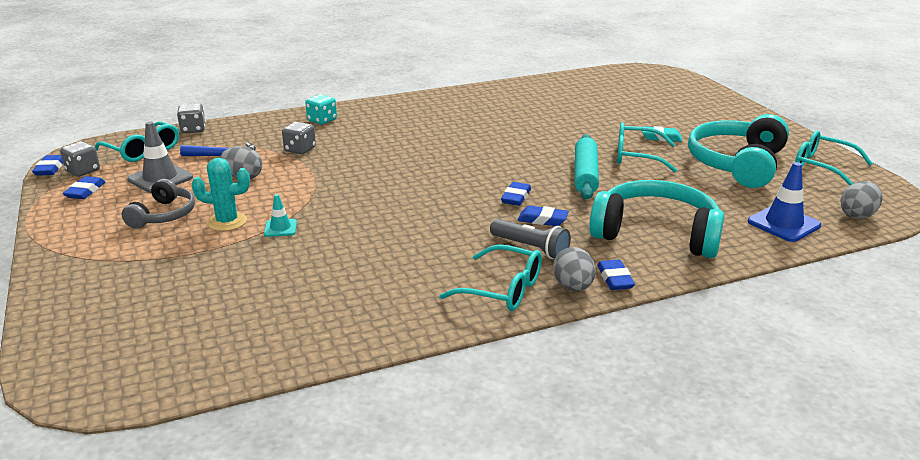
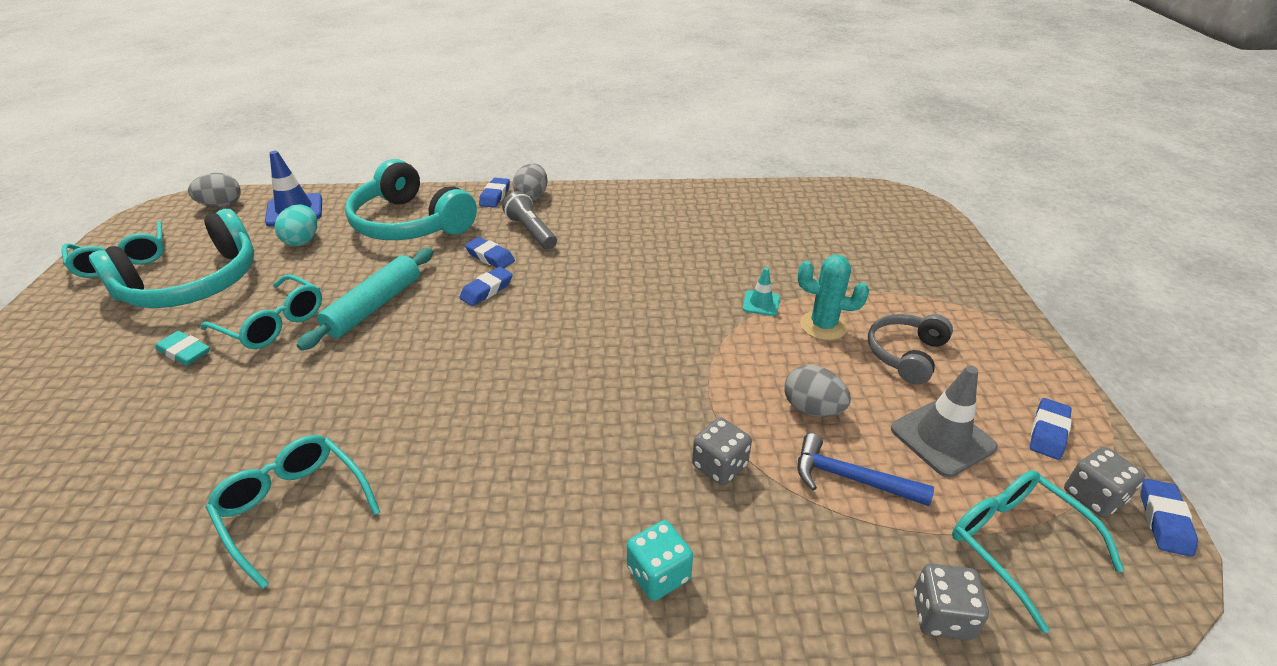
camera: 160 degrees left, 10 degrees up
(503, 289) = (585, 204): turquoise glasses -> turquoise glasses (293, 507)
(721, 202) = (302, 240): none -> turquoise egg

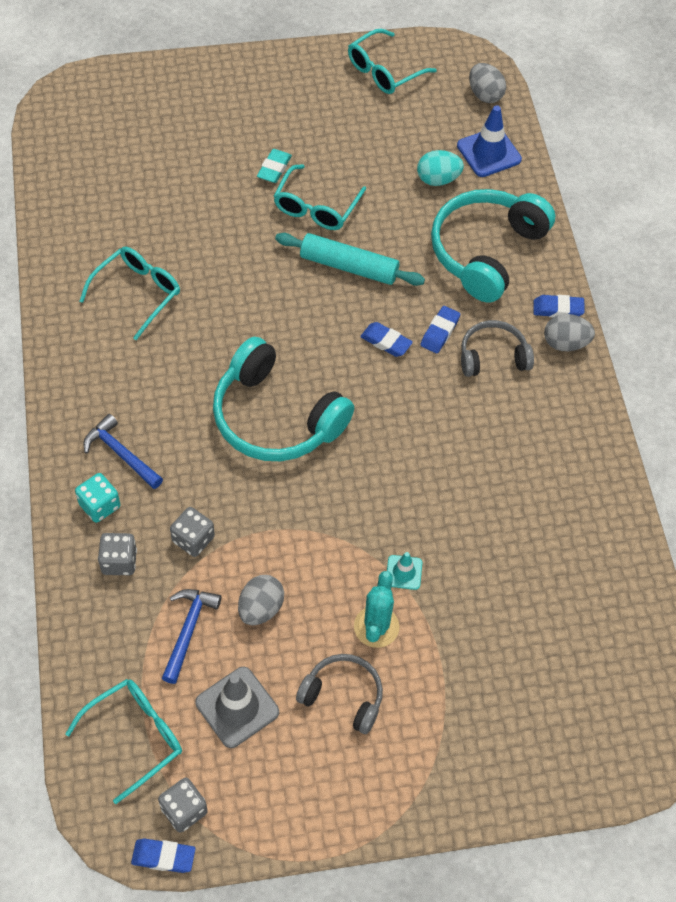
camera: 80 degrees right, 20 degrees up
(193, 283) = (359, 132): turquoise headphones -> turquoise headphones (276, 417)
(531, 231) = (493, 357): grey flashlight -> grey headphones
(573, 542) = (121, 454): none -> blue hammer
(941, 615) = (77, 673): grey dice -> grey dice (119, 561)
(1048, 432) = (252, 797): blue eraser -> none

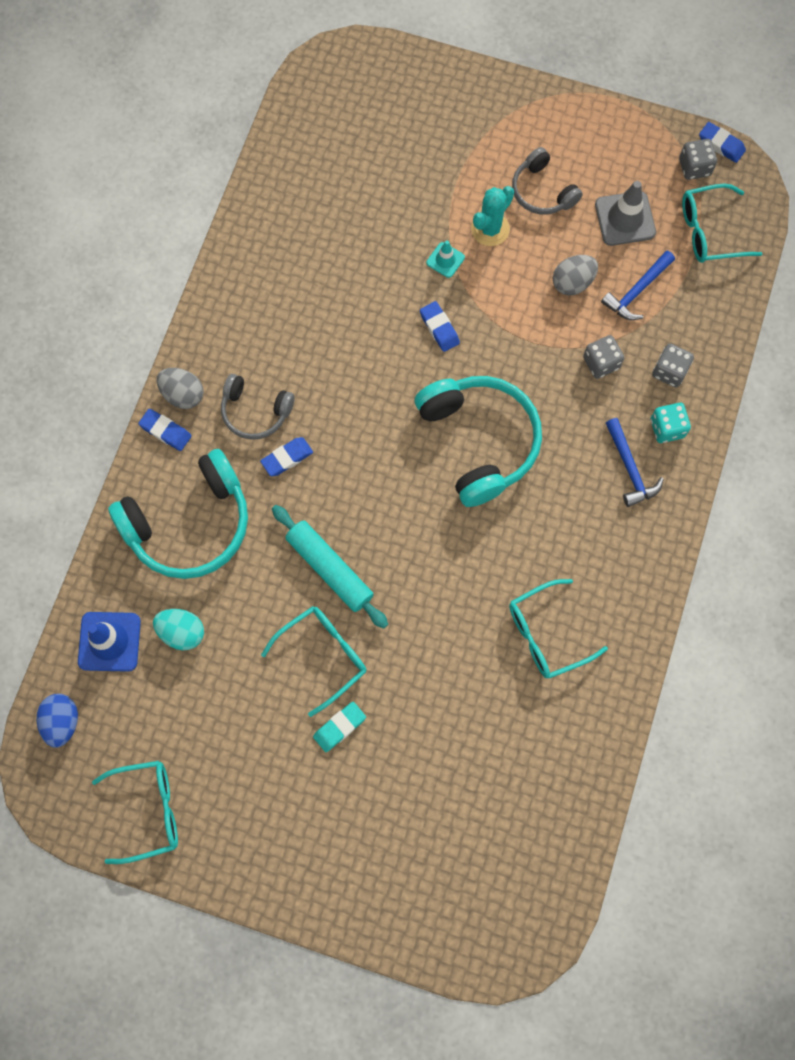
camera: 150 degrees left, 15 degrees up
(386, 342) = (341, 471): blue eraser -> blue eraser (439, 328)
(485, 95) = (62, 722): grey egg -> blue egg

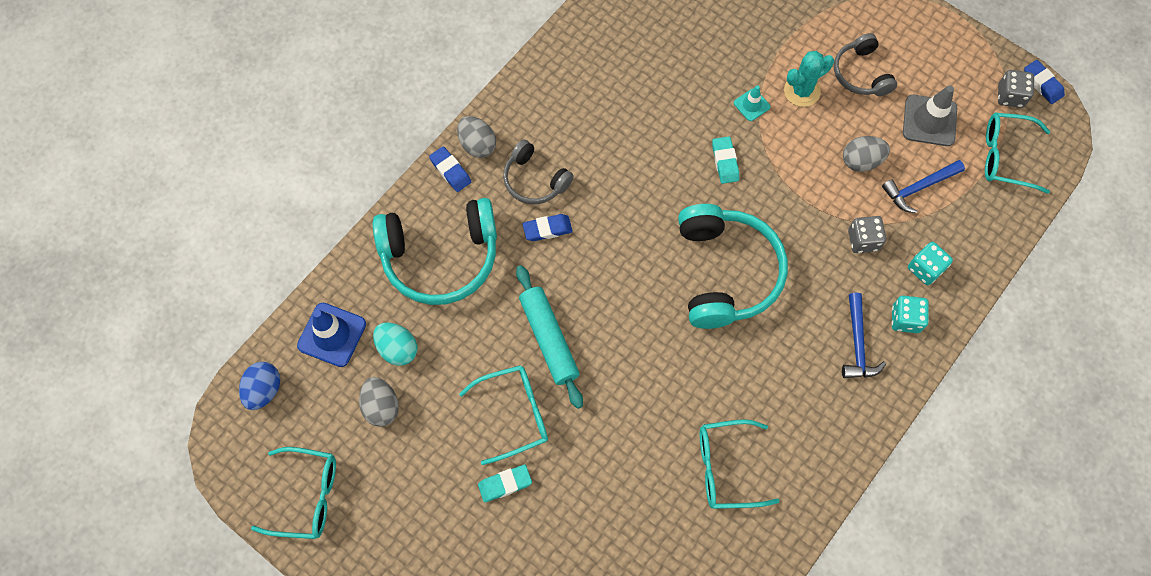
camera: 20 degrees right, 5 degrees down
(188, 695) = (381, 406): none -> grey egg
(439, 328) = (725, 162): blue eraser -> turquoise eraser
(669, 371) = (925, 269): grey dice -> turquoise dice

